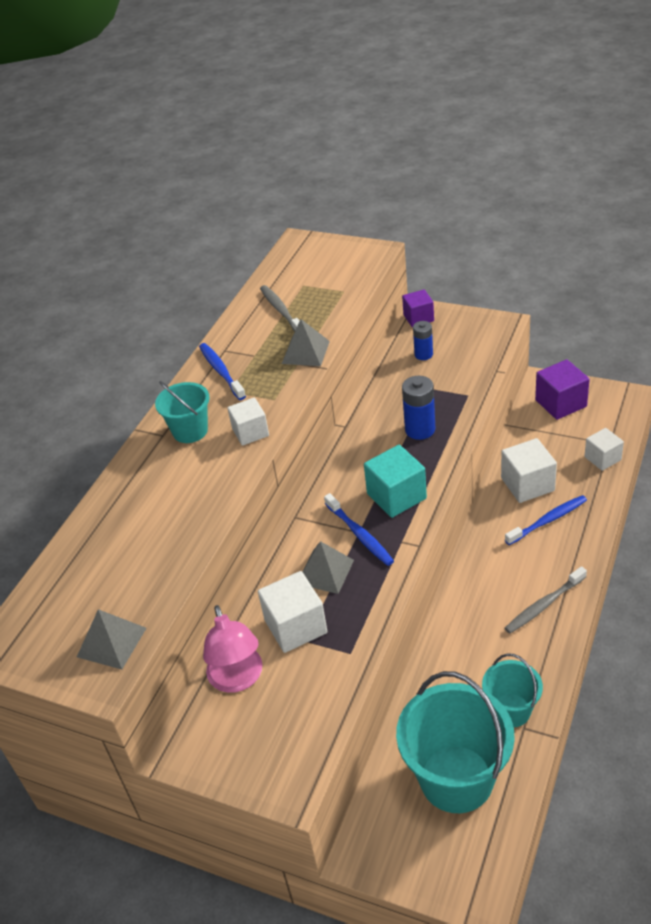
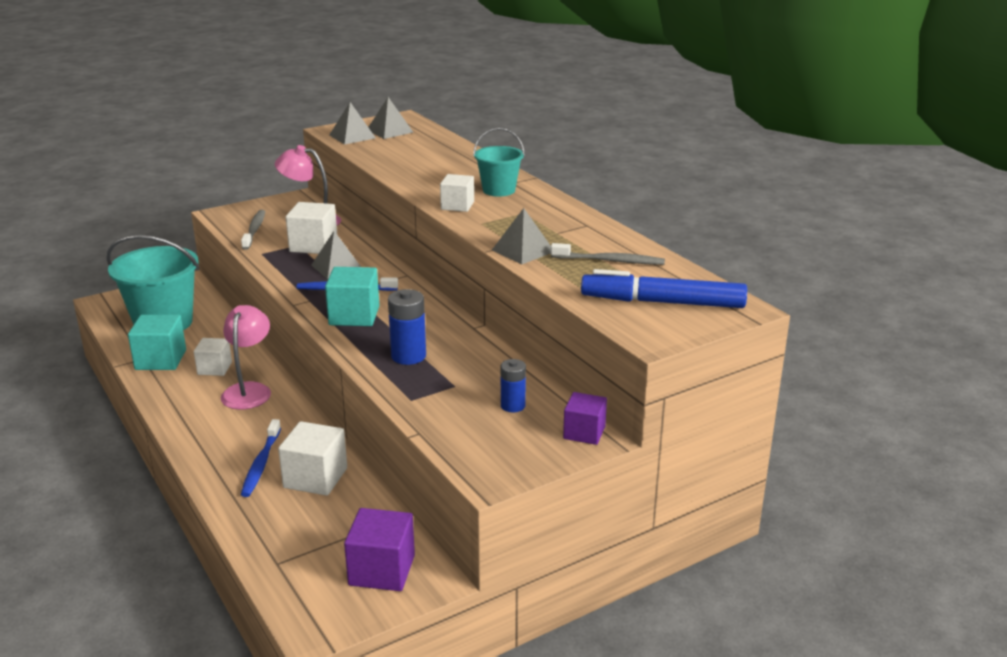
camera: 120 degrees right, 15 degrees down
(65, 622) = (390, 131): none -> grey pyramid
(221, 371) = (556, 216): blue toothbrush -> none
(322, 267) = (662, 302): none -> blue marker
(482, 603) = (249, 390): none -> pink lamp
(511, 710) = (160, 360): turquoise bucket -> turquoise cube
(544, 605) = (198, 414): grey toothbrush -> grey toothbrush (254, 230)
(602, 458) = (267, 543): white cube -> white cube (214, 368)

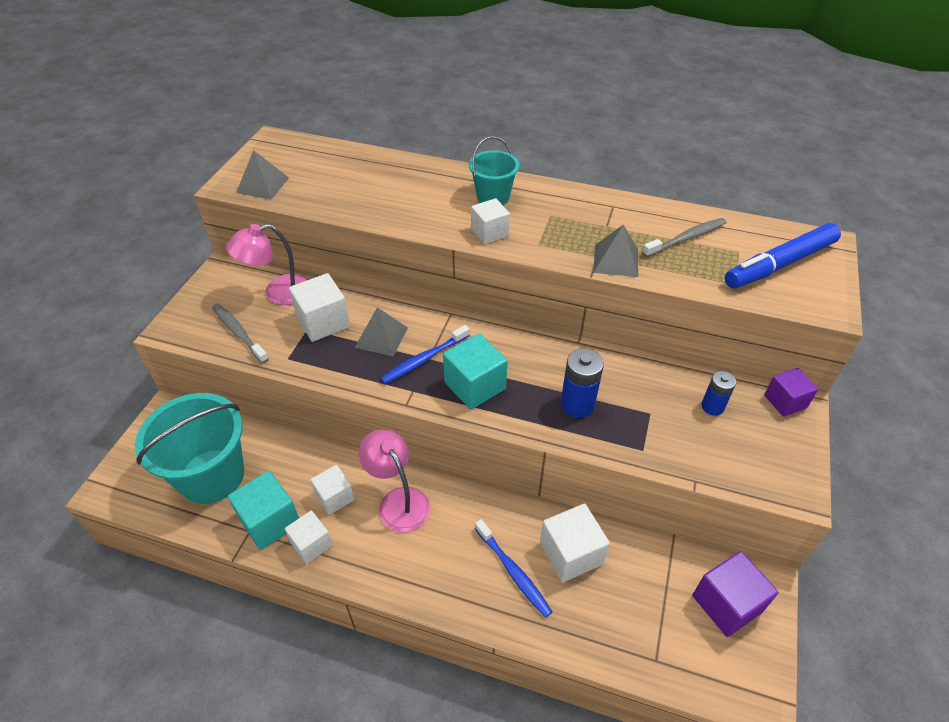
camera: 40 degrees left, 20 degrees up
(165, 382) = (311, 544): none -> white cube
(390, 131) = (288, 162): grey pyramid -> none

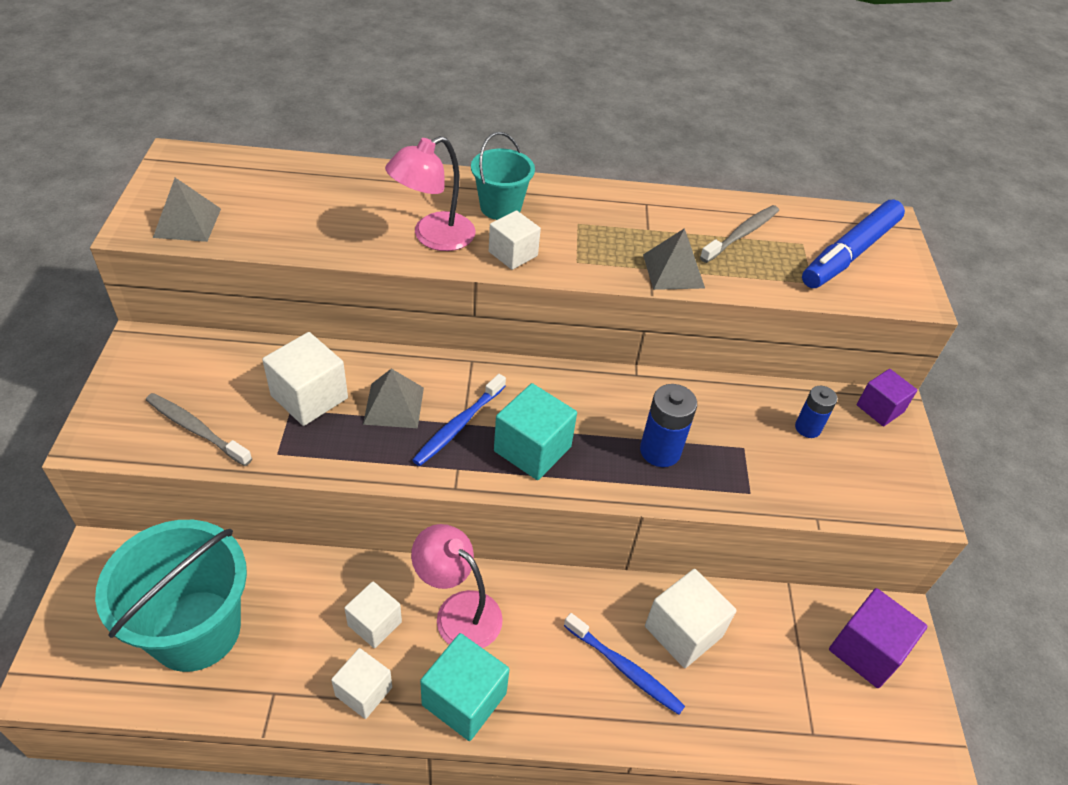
camera: 20 degrees left, 0 degrees up
(270, 521) = (298, 674): turquoise cube -> turquoise cube (464, 699)
(278, 293) = (233, 366): pink lamp -> pink lamp (433, 237)

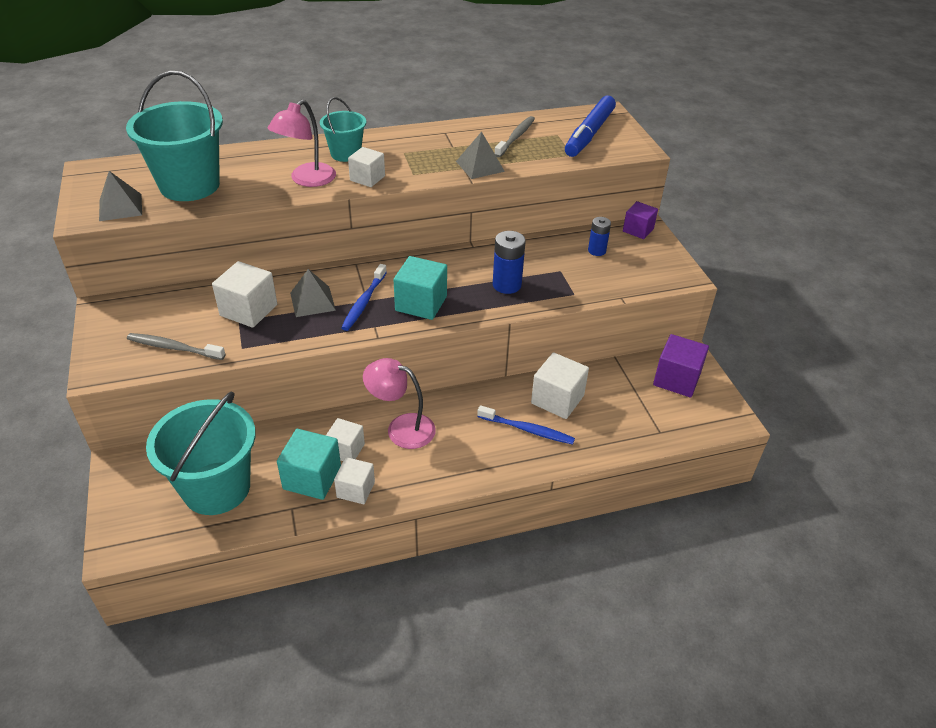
camera: 15 degrees left, 5 degrees down
(284, 210) = (190, 185): none -> turquoise bucket
(464, 699) = (427, 475): turquoise cube -> turquoise cube (312, 478)

